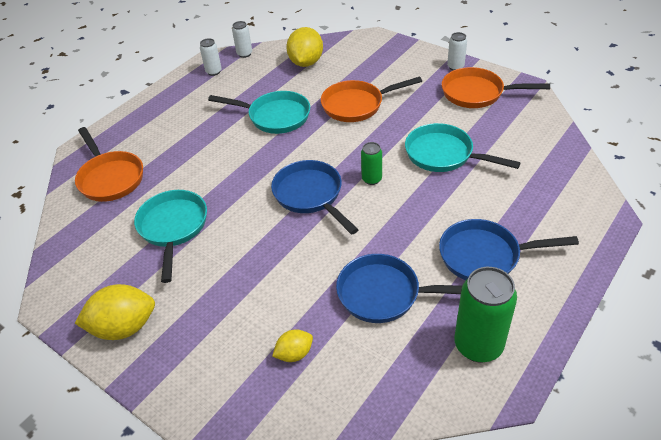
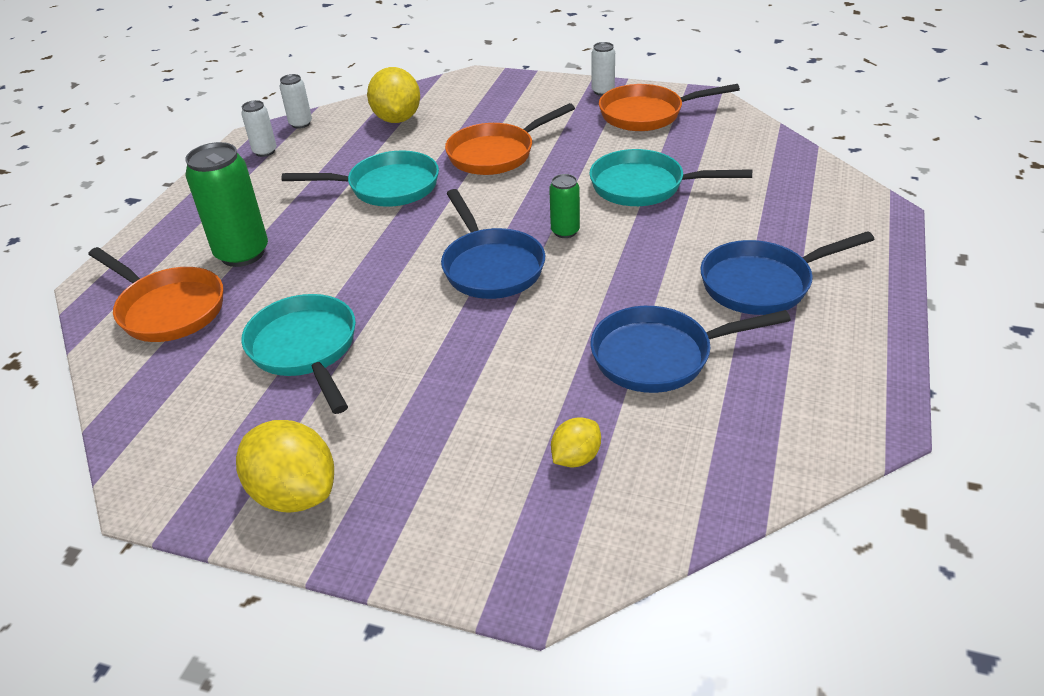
camera: 20 degrees left, 5 degrees down
(124, 327) = (294, 493): yellow lemon -> yellow lemon turned 75 degrees clockwise
(310, 195) = (491, 267): blue pan -> blue pan turned 150 degrees counterclockwise
(478, 345) = (814, 383): green can -> green can (242, 254)

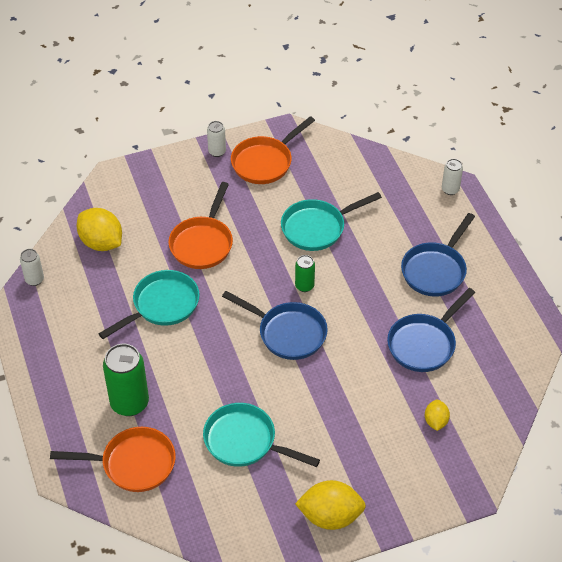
camera: 40 degrees left, 10 degrees up
(265, 151) = (40, 317): white can -> white can (450, 189)

